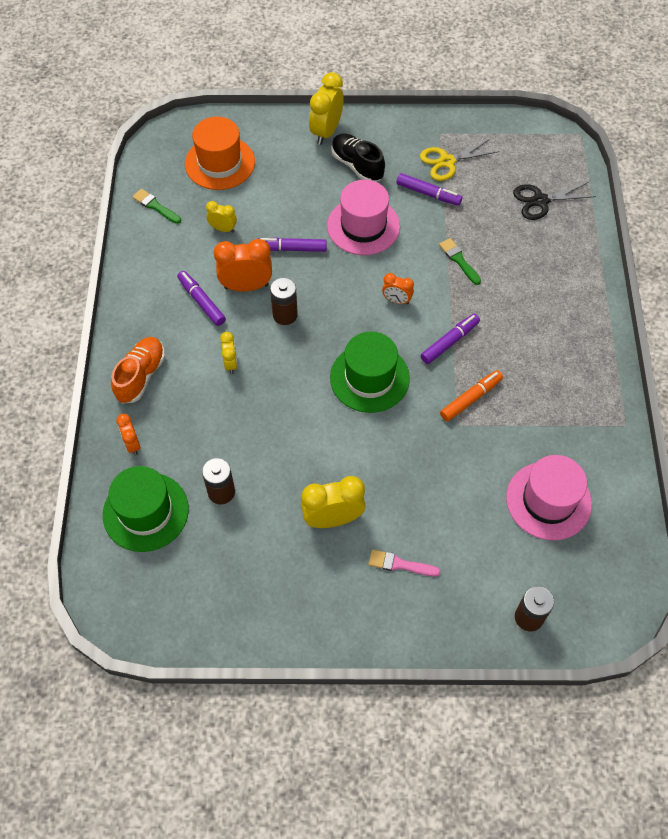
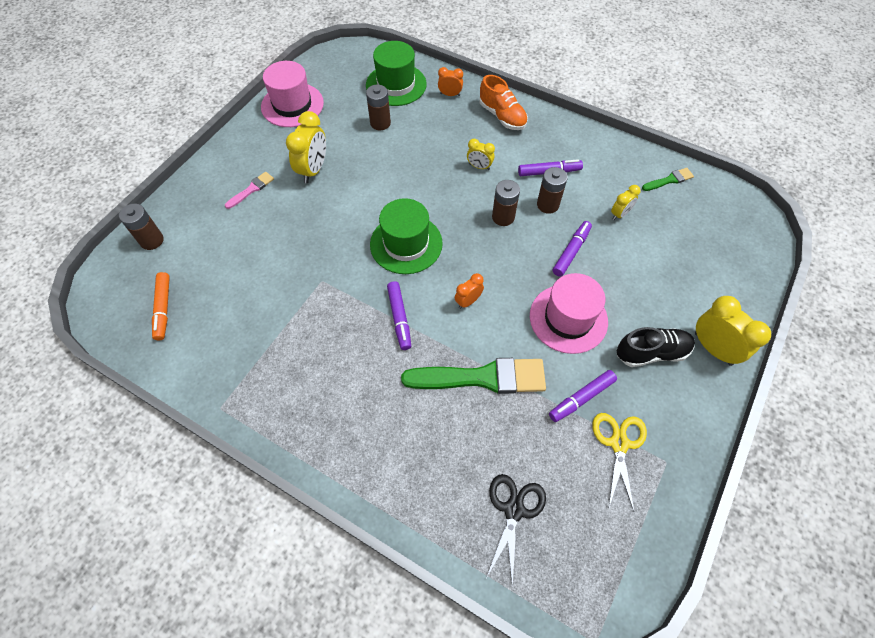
camera: 120 degrees right, 0 degrees up
(220, 163) = (703, 243): orange hat -> none
(246, 286) = (548, 205): orange clock -> brown battery
(459, 260) = (482, 377): green brush -> green brush, size x2.13
(471, 399) = (336, 302): orange marker -> orange marker (163, 309)
(548, 500) = (213, 304): pink hat -> pink hat (292, 105)

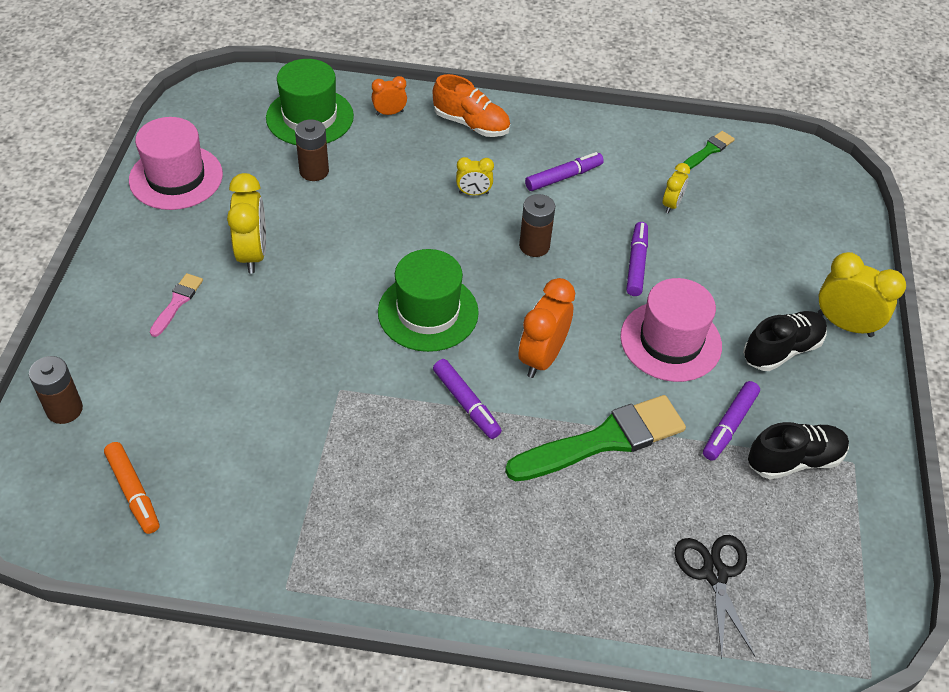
camera: 25 degrees left, 10 degrees down
(468, 301) = (542, 357): orange clock -> orange clock, size x1.79
(548, 205) = (581, 216): brown battery -> none
(619, 443) = (794, 460): yellow scissors -> black shoe

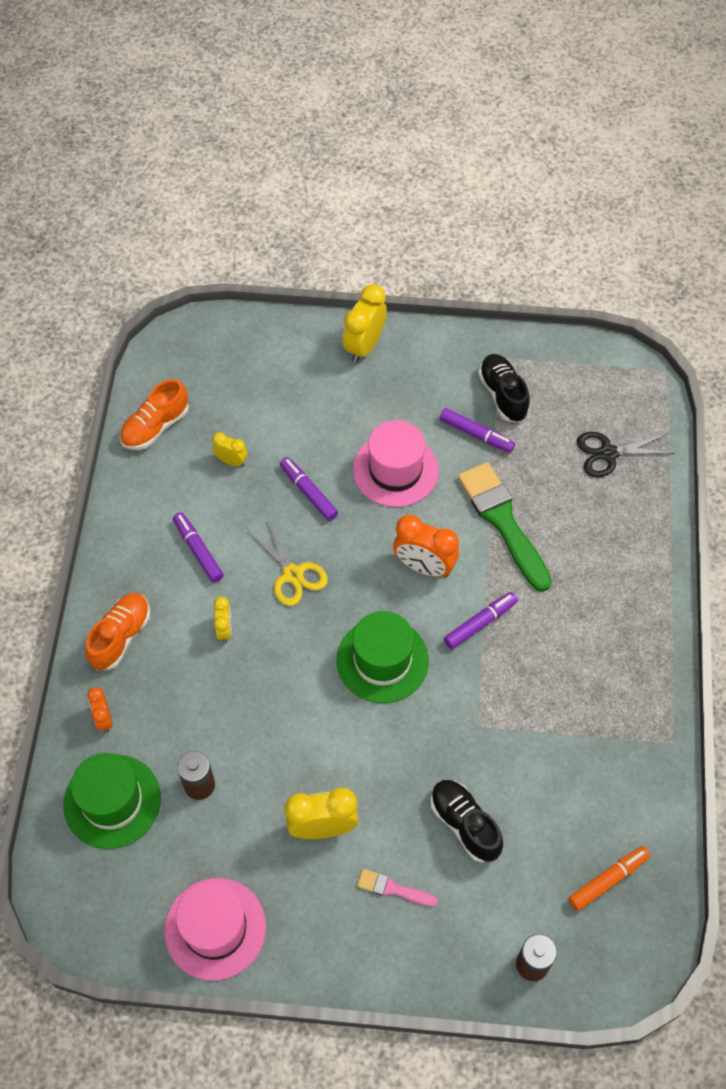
camera: 90 degrees left, 10 degrees up
(534, 246) = (293, 574): brown battery -> yellow scissors
(636, 264) = (308, 492): purple marker -> purple marker turned 45 degrees clockwise
(708, 150) = (155, 427): green brush -> orange shoe
(781, 350) = (396, 392): black shoe -> black shoe (465, 824)

